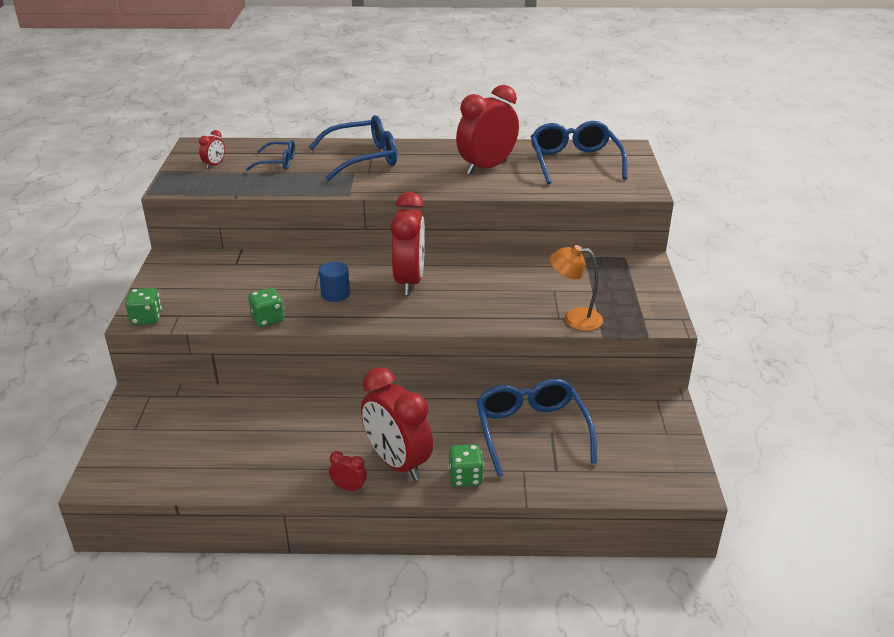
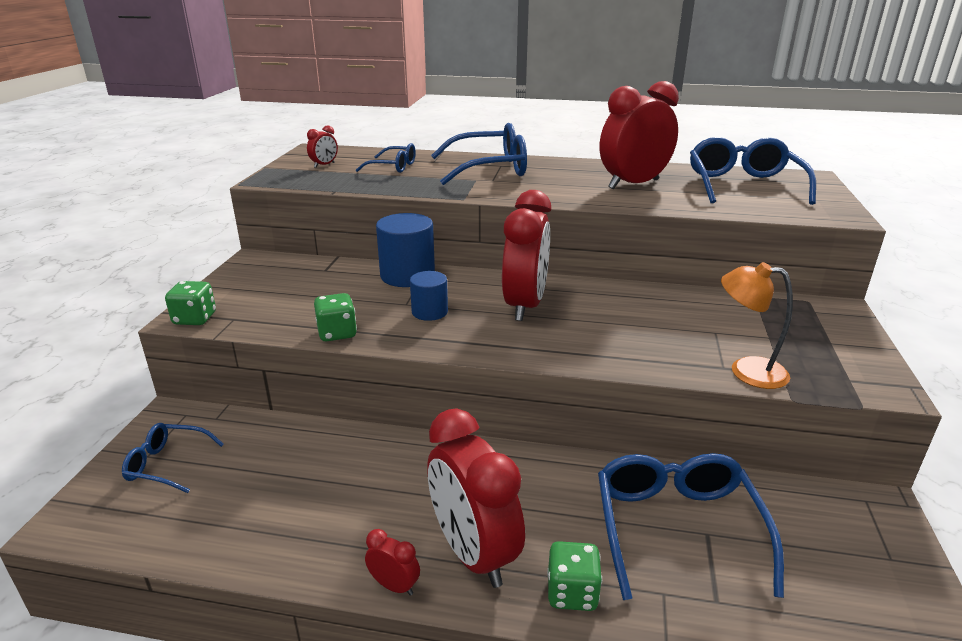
camera: 10 degrees right, 5 degrees down
(154, 433) = (167, 464): none -> blue glasses
(308, 262) = (407, 275): none -> blue cylinder

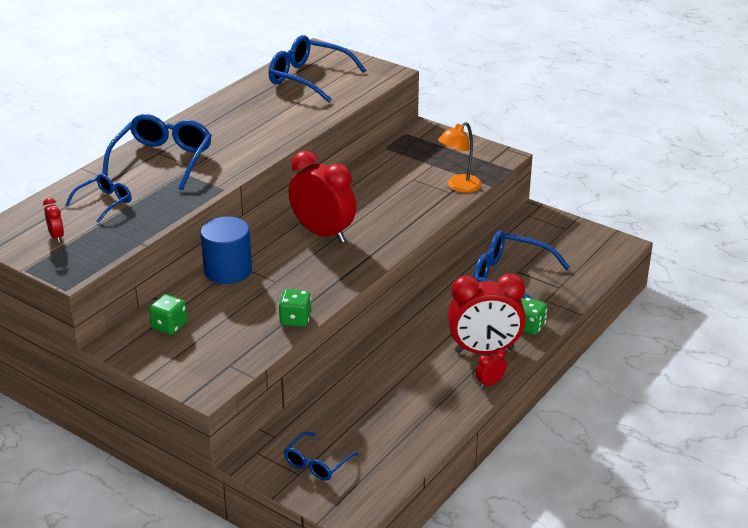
camera: 65 degrees left, 5 degrees up
(195, 319) = (212, 384): green dice -> green dice (169, 326)
(429, 312) = (297, 274): blue cylinder -> none
(633, 184) = (264, 114): red clock -> none

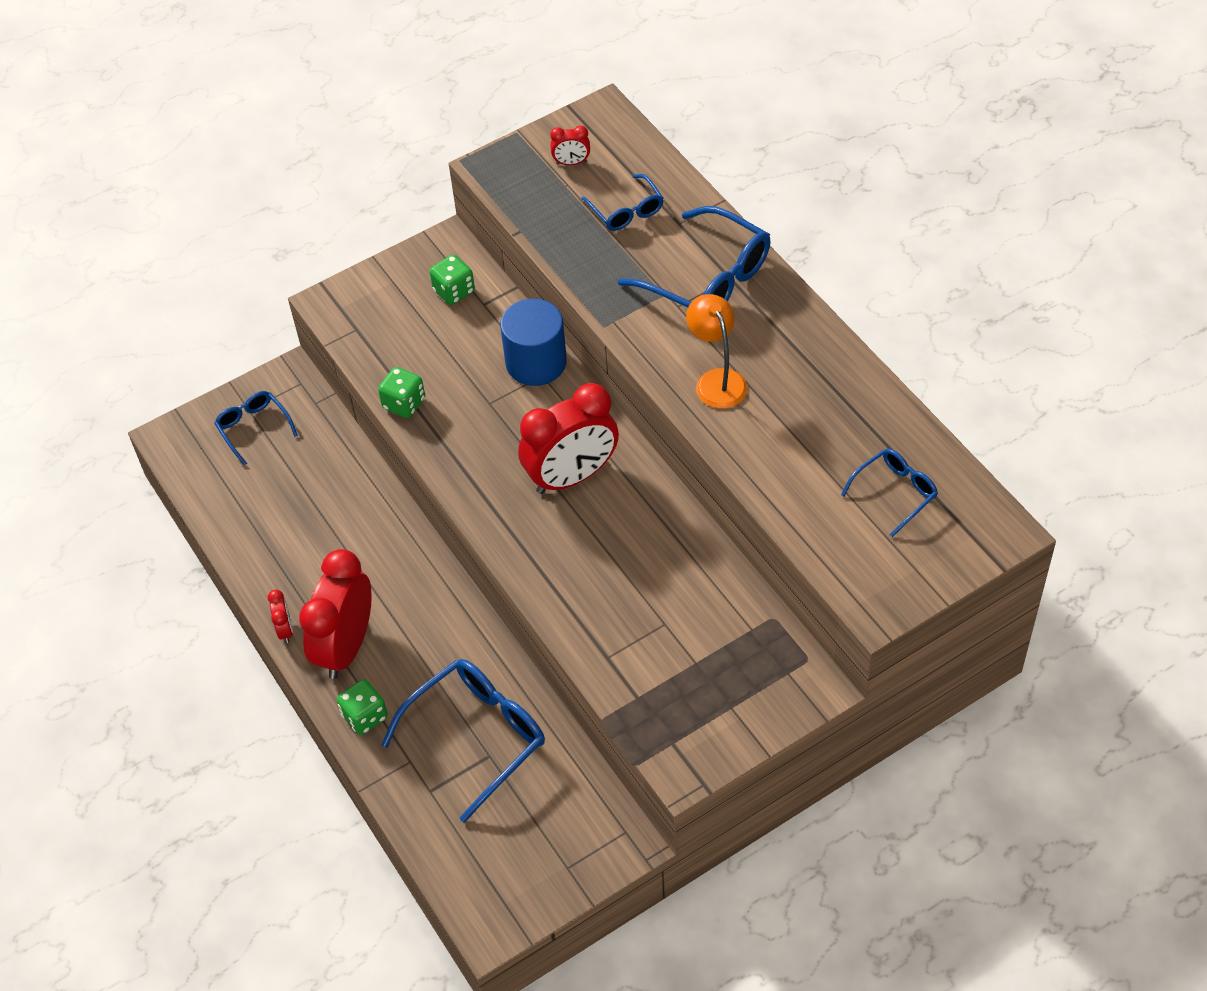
camera: 115 degrees right, 20 degrees up
(308, 78) = (895, 493): blue glasses -> blue glasses, size x0.56
(459, 187) = (617, 674): orange lamp -> orange lamp (717, 380)

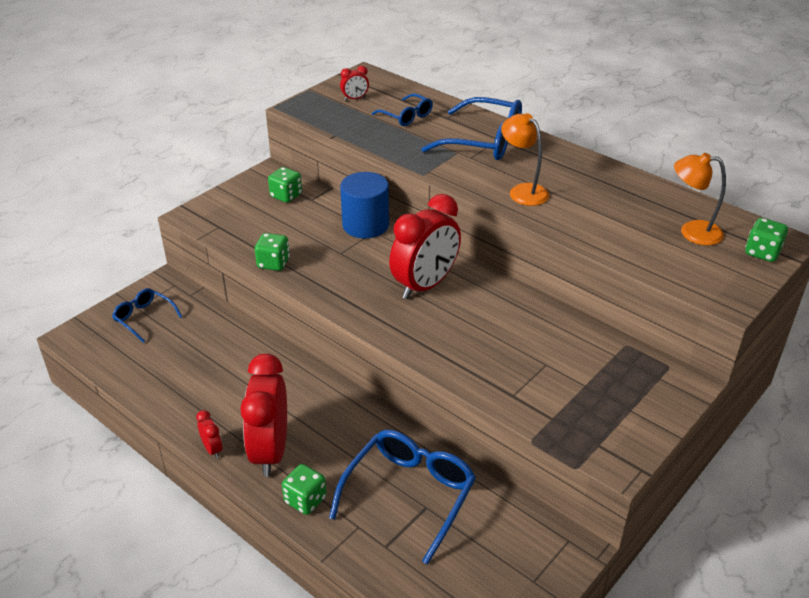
camera: 20 degrees left, 15 degrees down
(895, 493) = (692, 232): blue glasses -> orange lamp
(963, 545) = (762, 253): none -> green dice

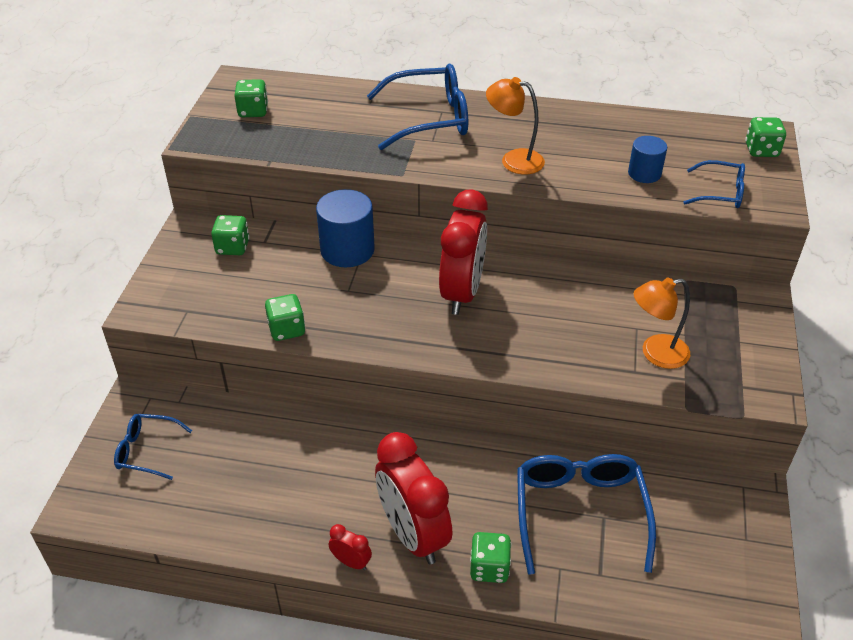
camera: 30 degrees left, 5 degrees up
(355, 99) = (253, 111): red clock -> green dice
(406, 116) = (327, 115): blue glasses -> blue glasses (720, 193)
(628, 236) = (644, 173): none -> blue cylinder
(692, 232) = (691, 150): orange lamp -> orange lamp (655, 353)

